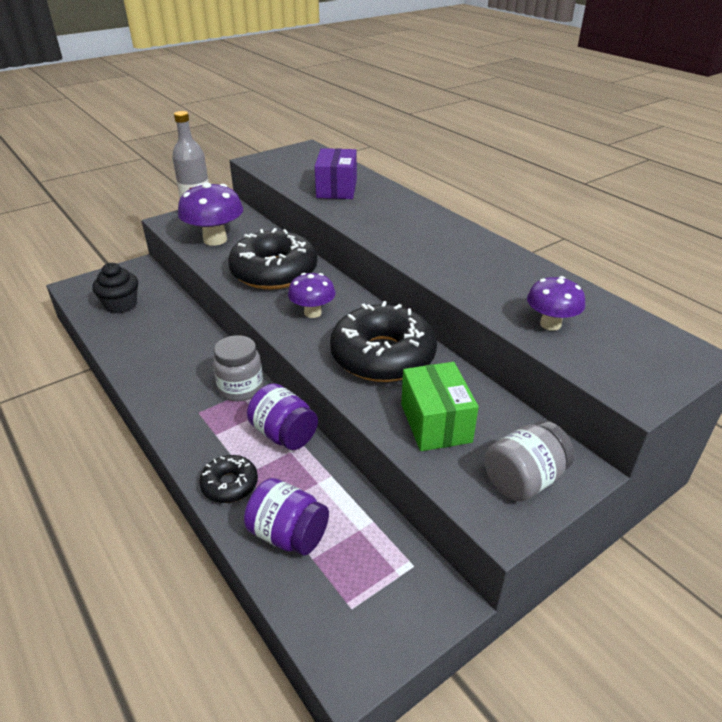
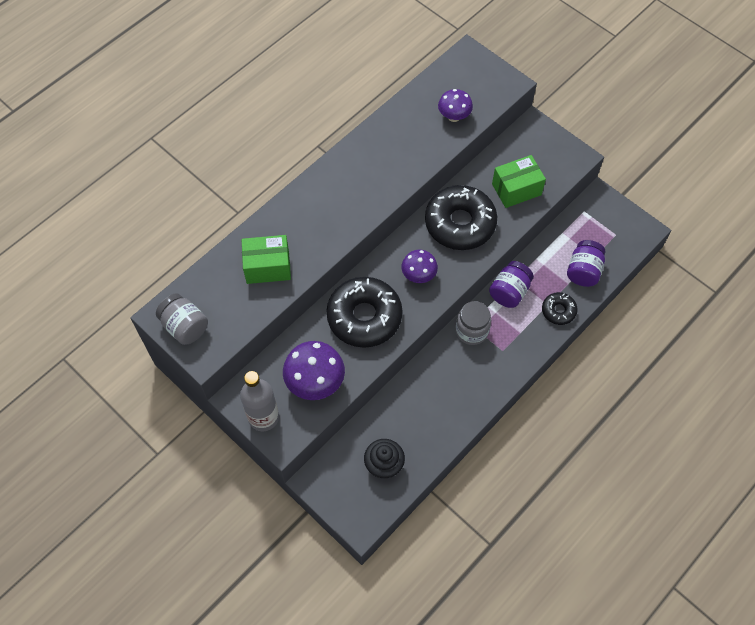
camera: 100 degrees left, 25 degrees up
(336, 189) = (268, 267): purple box -> green box
(523, 480) = (548, 148): grey jar -> grey jar (185, 327)

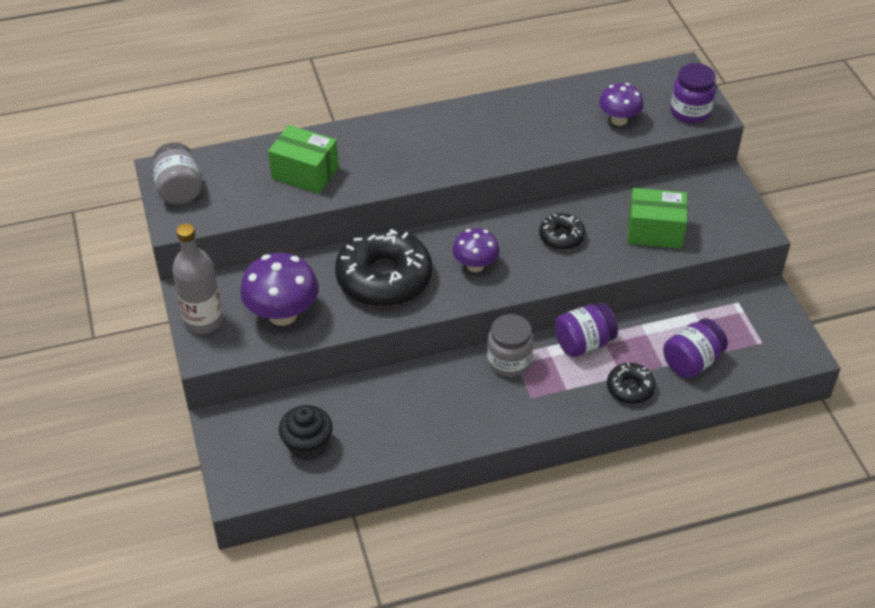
camera: 30 degrees right, 15 degrees down
(460, 223) = (561, 237): black donut -> black donut, size x0.49
(496, 87) = (690, 112): none -> purple jar

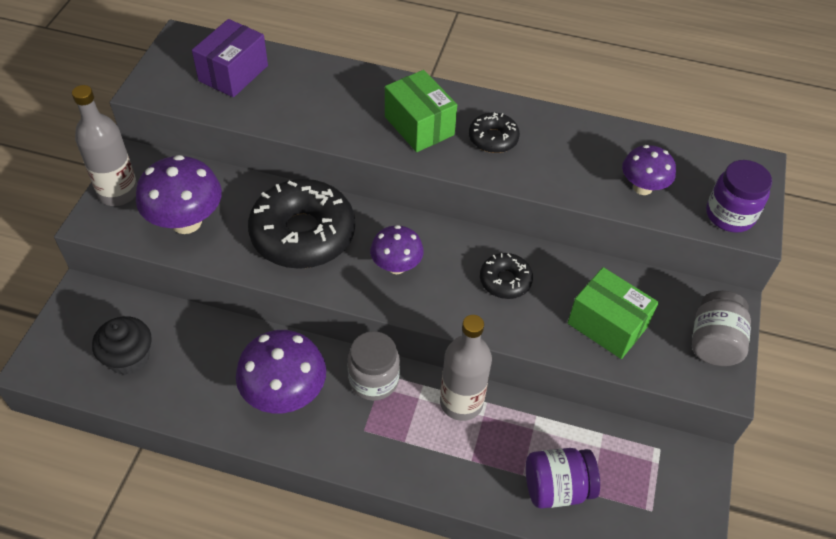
camera: 30 degrees right, 5 degrees up
(179, 189) = (178, 62): grey jar -> grey jar (713, 342)
(236, 177) = (233, 73): none -> purple box
(305, 173) = (294, 97): green box -> green box (419, 126)
(452, 405) = (285, 394): none -> purple mushroom
(583, 343) = (461, 402): purple jar -> grey bottle
(630, 388) = (469, 479): black donut -> black donut (493, 138)

